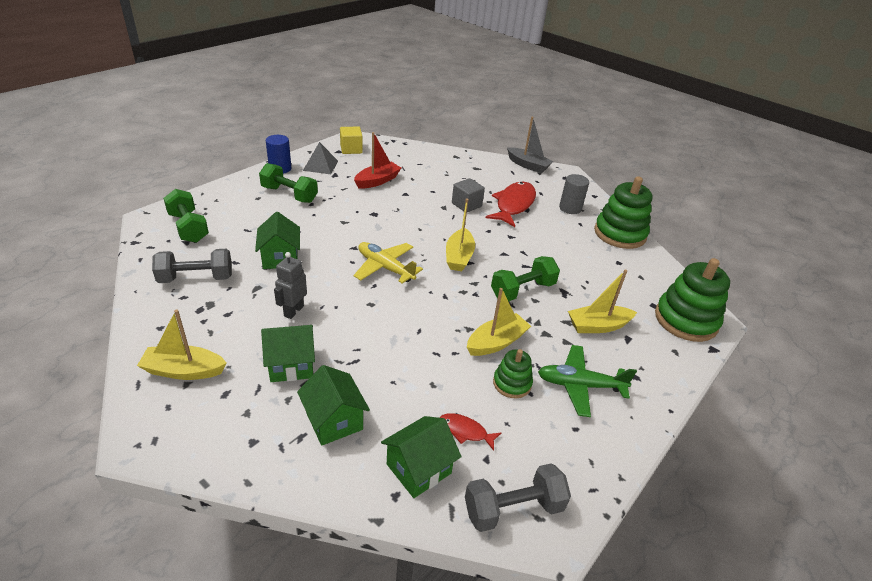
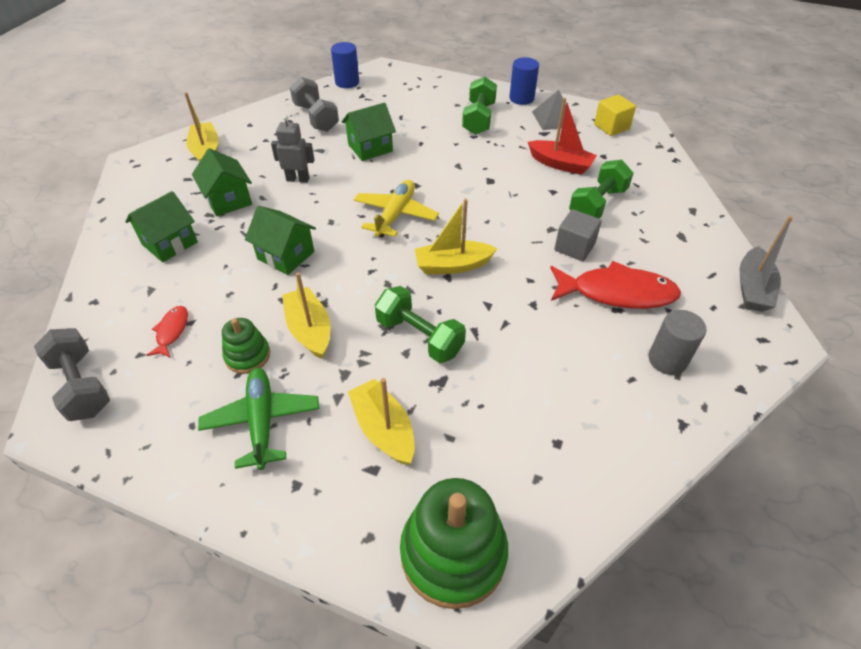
camera: 75 degrees right, 10 degrees up
(150, 245) = (347, 82): none -> blue cylinder
(188, 227) = (382, 89): green dumbbell -> green dumbbell (597, 204)
(418, 469) = (123, 309): green house -> green house (286, 255)
(496, 342) = (309, 330): yellow boat -> yellow boat turned 150 degrees counterclockwise
(619, 234) = (645, 437): green stacking toy -> none

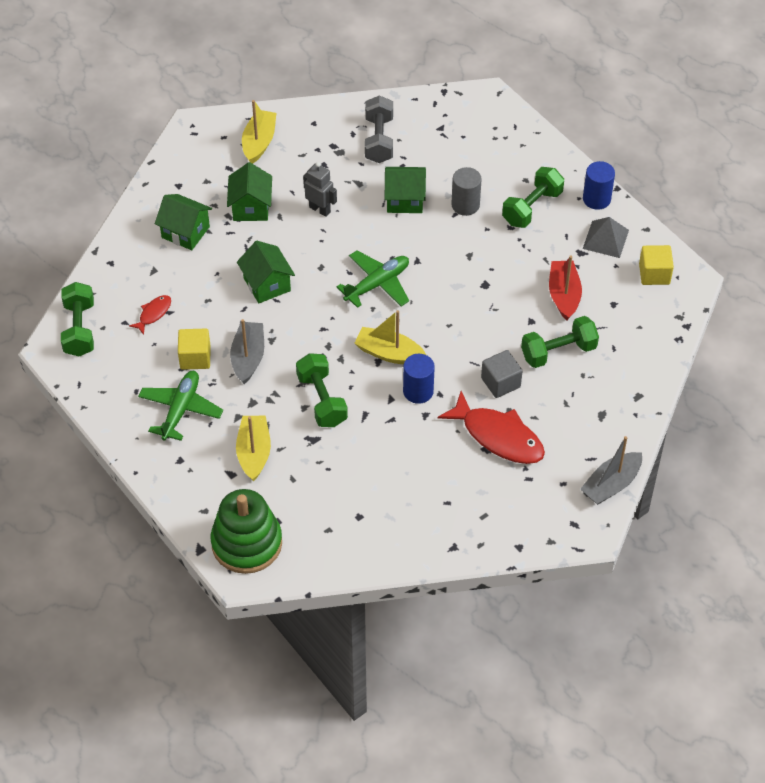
camera: 30 degrees right, 5 degrees up
(82, 386) = (79, 329): grey dumbbell -> green dumbbell
(169, 243) = (185, 232): green house -> green house turned 45 degrees clockwise
(247, 355) = (195, 357): green stacking toy -> yellow cube
(309, 330) = (248, 357): yellow boat -> grey boat
(347, 82) = (438, 102): blue cylinder -> blue cylinder (418, 391)
(395, 215) = (377, 284): yellow plane -> green plane
(560, 164) = (564, 295): red boat -> red boat turned 150 degrees counterclockwise
(667, 360) = (486, 502): grey cylinder -> grey cylinder (465, 205)

